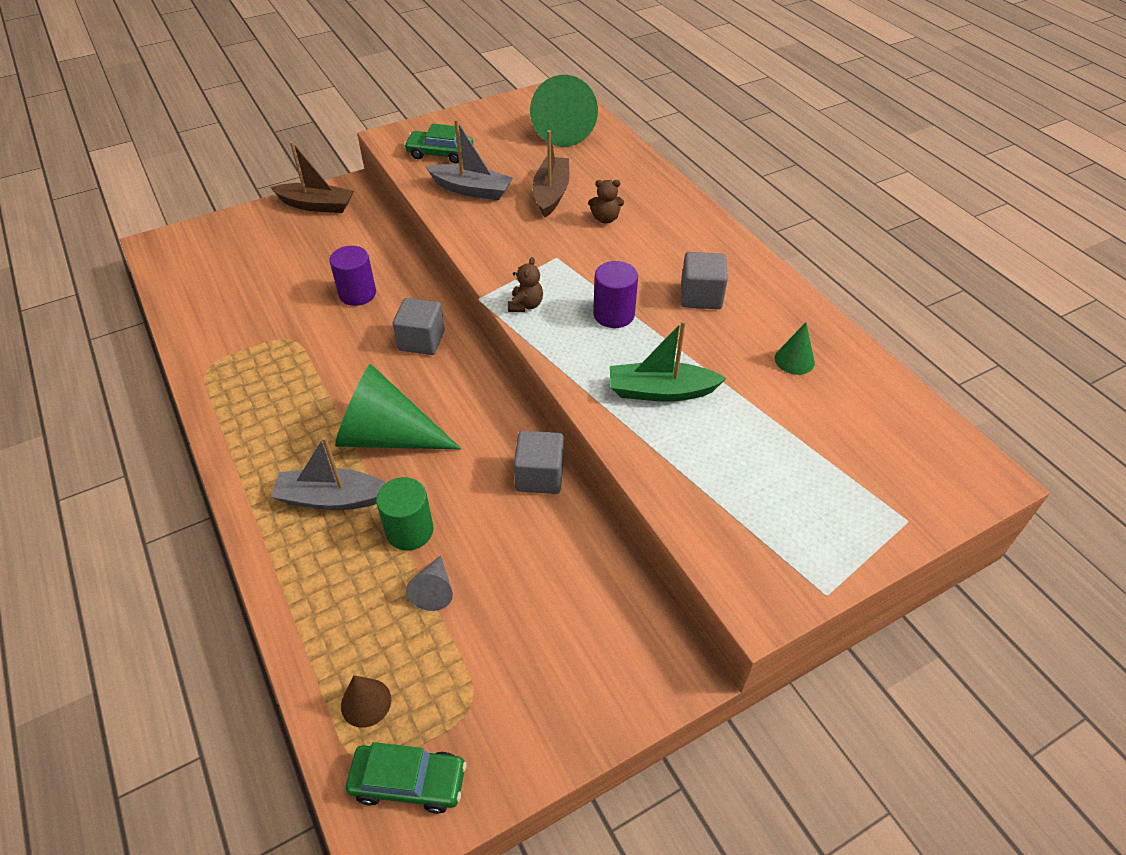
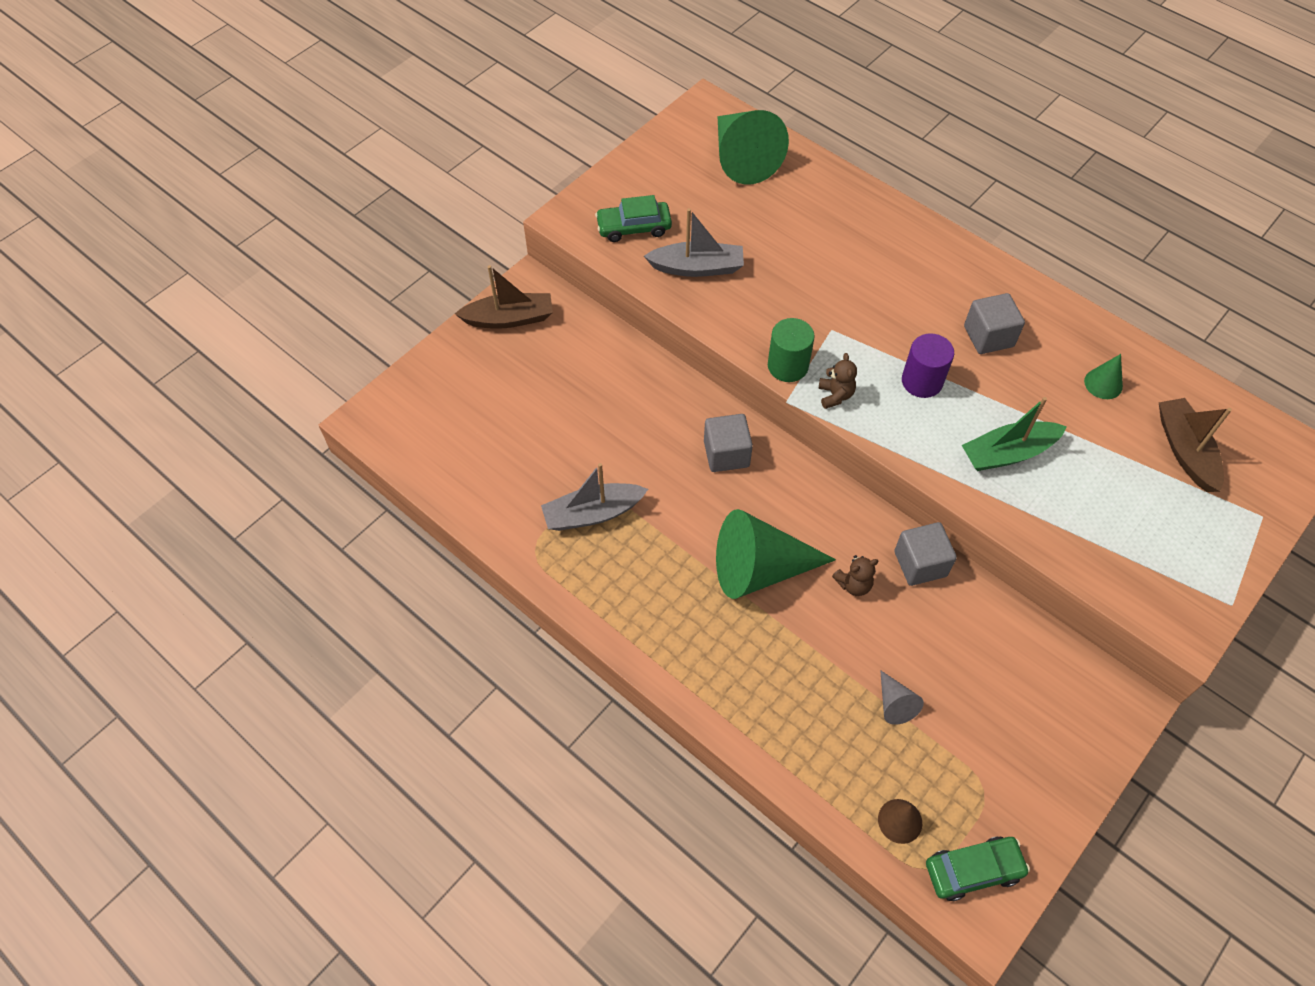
camera: 20 degrees left, 10 degrees up
(332, 498) = (751, 649): grey boat -> grey boat (592, 513)
(357, 294) = (627, 418): purple cylinder -> none
(409, 531) = (839, 656): green cylinder -> green cylinder (787, 366)
(551, 194) = (780, 250): brown boat -> brown boat (1185, 451)
(605, 219) = (851, 268): brown teddy bear -> brown teddy bear (854, 584)

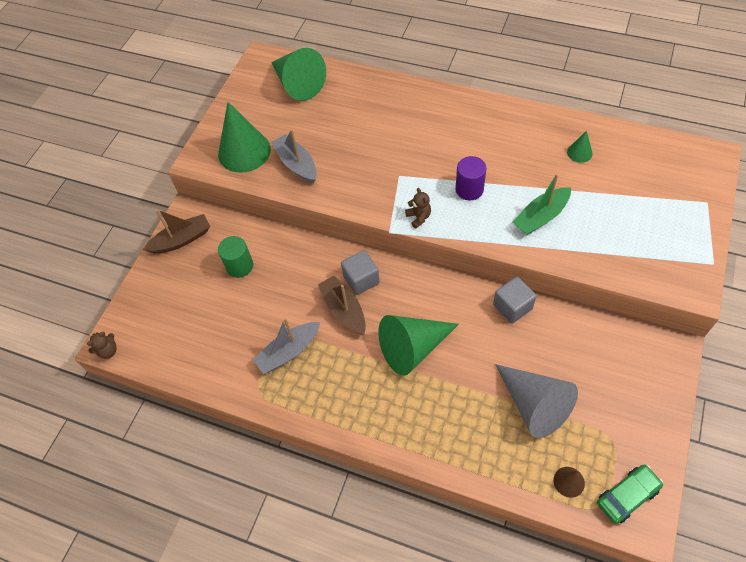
camera: 15 degrees left, 0 degrees up
(634, 227) = (244, 151): green car -> green cone
(697, 267) = (296, 164): grey boat -> grey boat turned 105 degrees counterclockwise
(787, 366) = (380, 209): green cylinder -> green cylinder (239, 266)
(854, 584) = (476, 336): brown teddy bear -> brown teddy bear (108, 351)
(894, 703) = (534, 405): grey cone -> grey cone, size x2.21
(988, 336) = (498, 147): grey cube -> none
(1185, 451) = (645, 177): brown boat -> brown boat (344, 310)

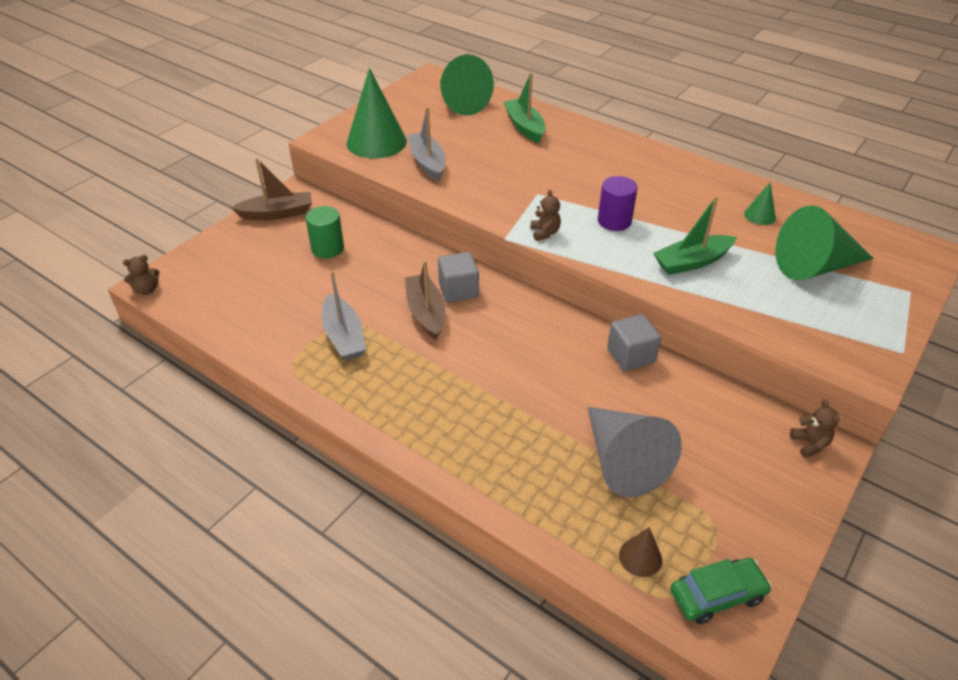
camera: 10 degrees right, 15 degrees down
(288, 351) = (344, 336): grey boat -> grey boat turned 90 degrees counterclockwise
(363, 100) = (524, 127): none -> green boat
(413, 348) = (492, 367): green cone -> green cone (815, 267)
(659, 351) = (809, 444): none -> brown teddy bear

